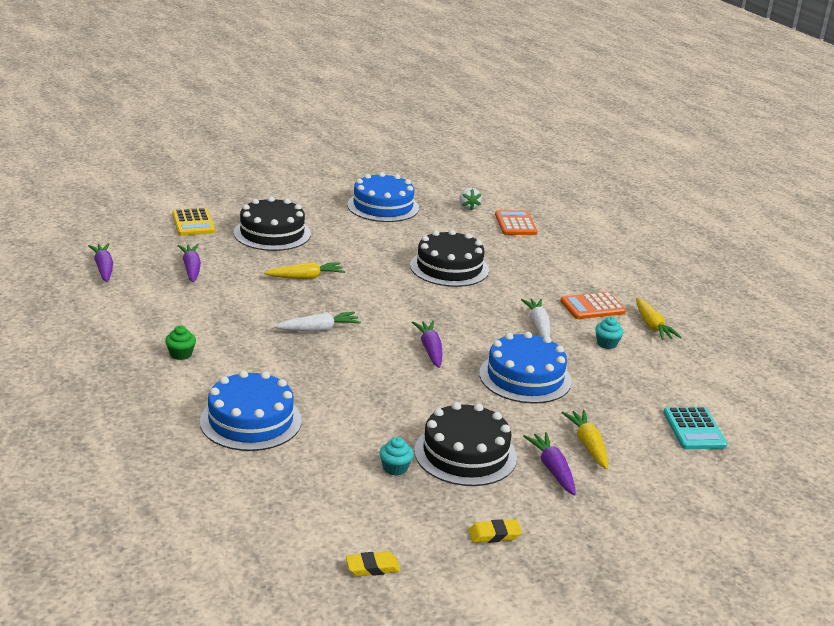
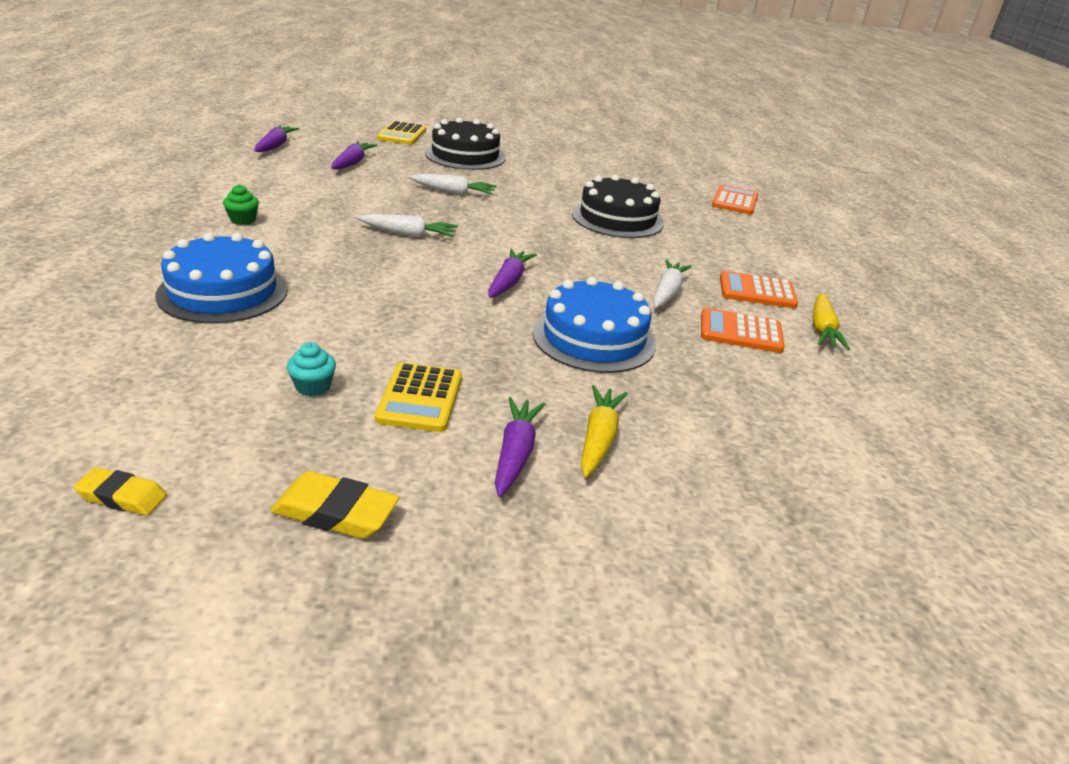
camera: 25 degrees right, 5 degrees up
(305, 277) = (453, 192): yellow carrot -> white carrot
(383, 206) = (602, 160): blue cake -> none
(465, 454) = (420, 398): black cake -> yellow calculator
(468, 207) = (695, 178): white strawberry -> none
(494, 535) = (335, 512): yellow eraser -> yellow eraser, size x1.52
(607, 343) = (740, 332): turquoise cupcake -> orange calculator
(694, 429) = (781, 467): turquoise calculator -> none

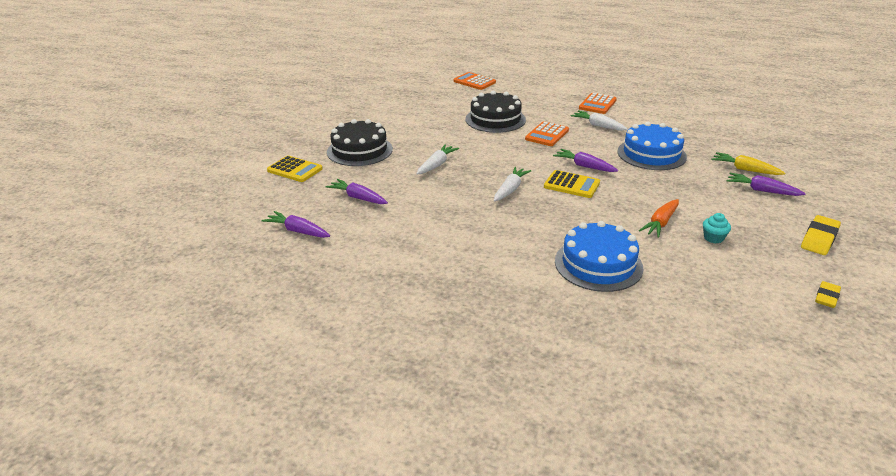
camera: 65 degrees left, 0 degrees up
(243, 220) = (472, 253): green cupcake -> none
(349, 340) = (661, 223): none -> orange carrot
(420, 398) = (719, 208): yellow calculator -> yellow calculator (571, 185)
(740, 332) = (642, 118): orange calculator -> orange calculator (547, 135)
(822, 329) = (638, 100): yellow carrot -> none

